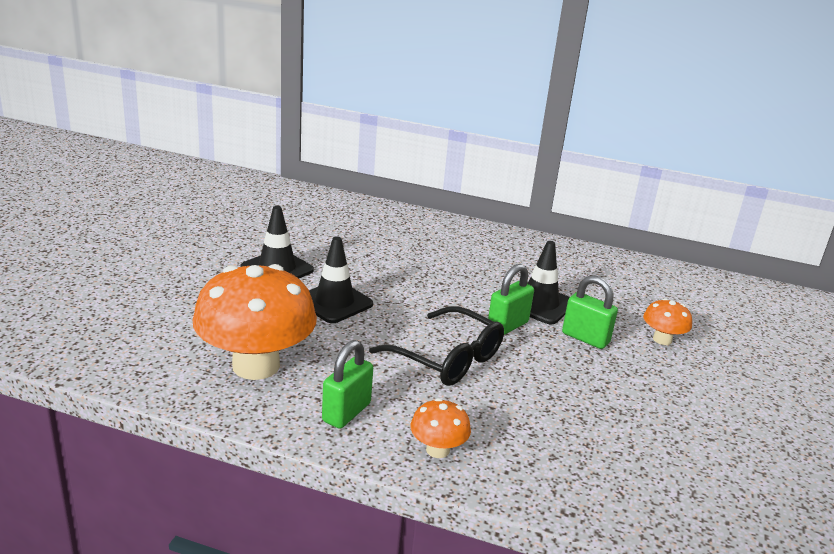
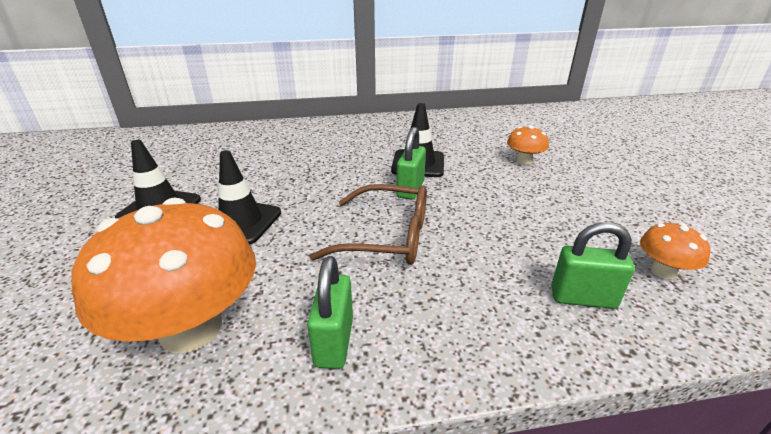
camera: 25 degrees left, 5 degrees up
(437, 450) = (459, 341): orange mushroom -> orange mushroom (663, 271)
(448, 359) = (387, 237): black glasses -> brown glasses
(585, 338) = (475, 178): green padlock -> green padlock (582, 298)

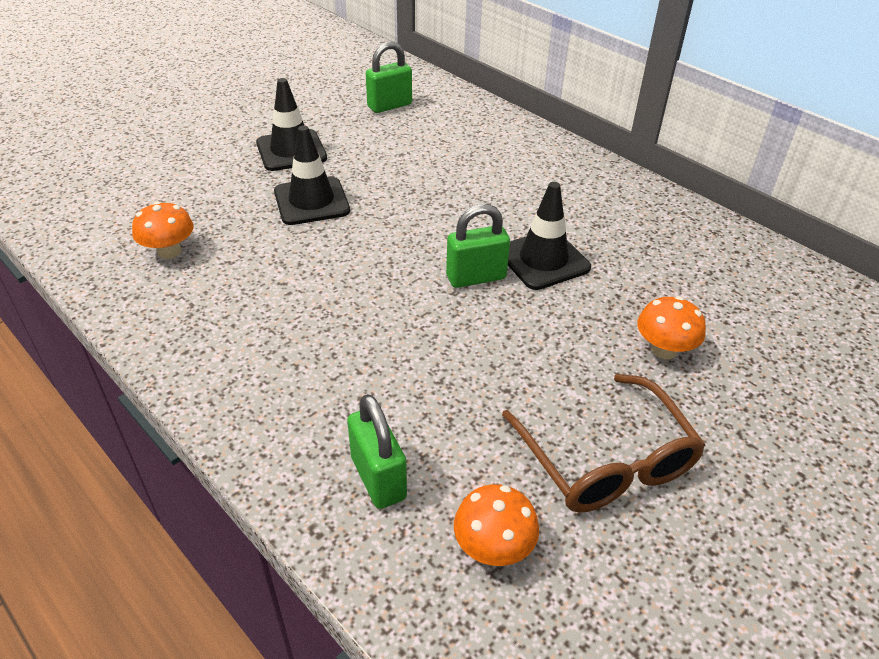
camera: 55 degrees right, 10 degrees up
(191, 328) = (169, 251): orange mushroom -> orange mushroom, size x0.45
(334, 342) = (202, 328): green padlock -> green padlock (389, 106)
(387, 237) = (366, 298): brown glasses -> brown glasses (606, 461)

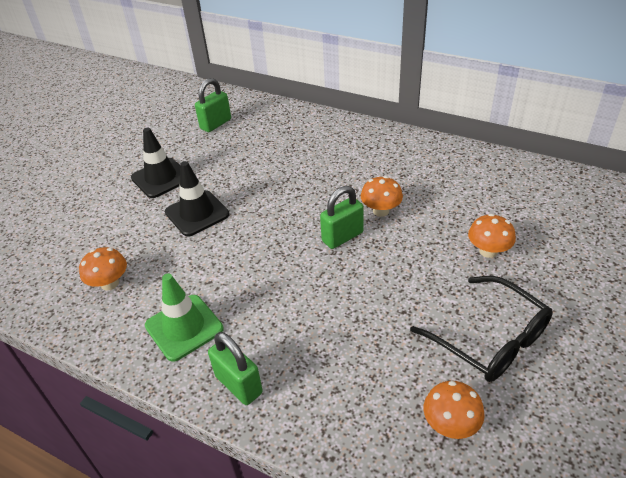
camera: 15 degrees left, 0 degrees up
(226, 325) = (184, 327): none -> green traffic cone
(378, 478) = (351, 403): green padlock -> green padlock (238, 385)
(543, 260) = (381, 211): black traffic cone -> orange mushroom
(606, 461) = (490, 339): brown glasses -> black glasses

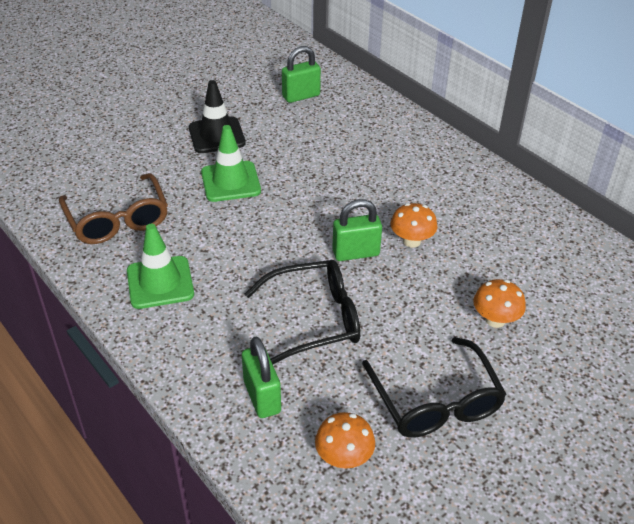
camera: 20 degrees right, 0 degrees up
(109, 283) = (118, 220): orange mushroom -> brown glasses
(197, 213) = (230, 182): black traffic cone -> green traffic cone
(238, 385) = (178, 349): green padlock -> green padlock (262, 397)
(345, 307) = (315, 319): none -> black glasses

